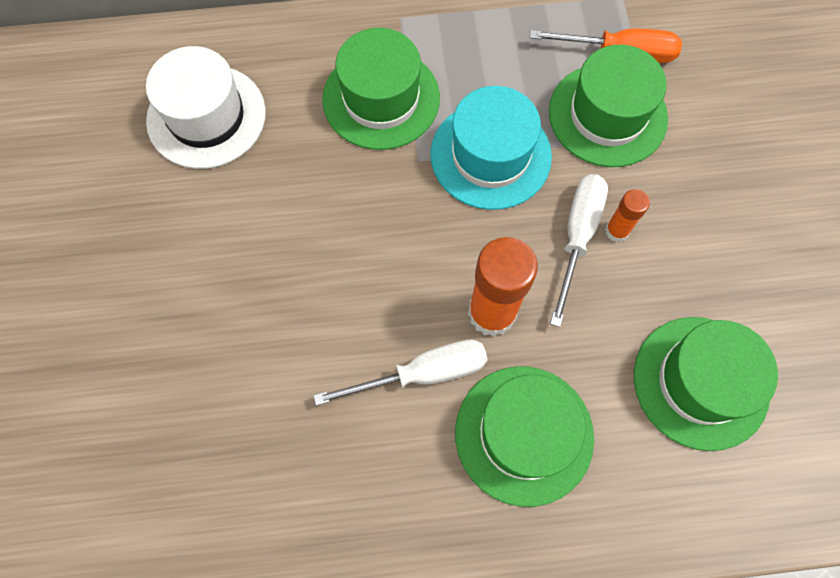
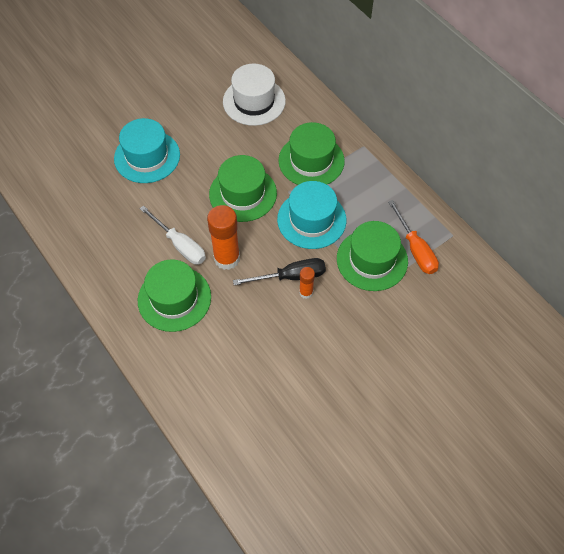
camera: 60 degrees right, 10 degrees down
(202, 339) = (147, 156): none -> turquoise hat
(577, 237) = (291, 276): white screwdriver -> black screwdriver
(701, 382) = (246, 364): green hat -> green hat (243, 193)

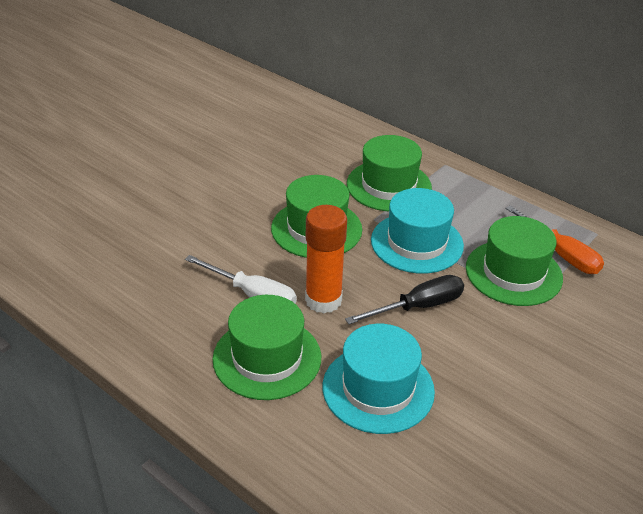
camera: 15 degrees left, 20 degrees down
(147, 156) = (174, 208): turquoise hat -> turquoise hat (378, 388)
(254, 101) = (293, 140): white hat -> none
(306, 292) = (446, 321): orange glue stick -> none

